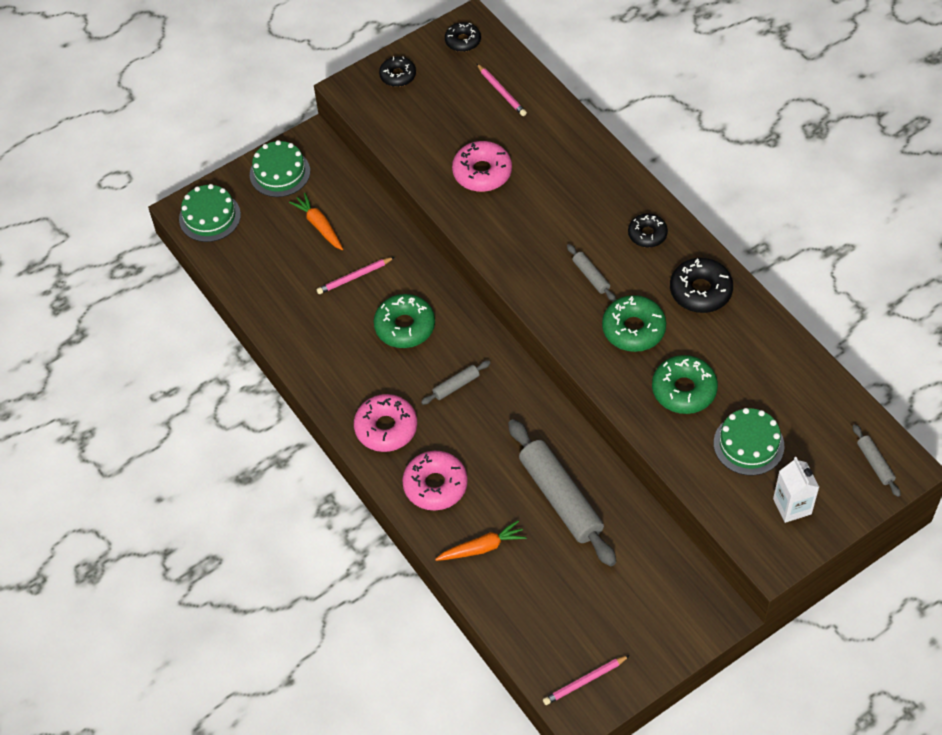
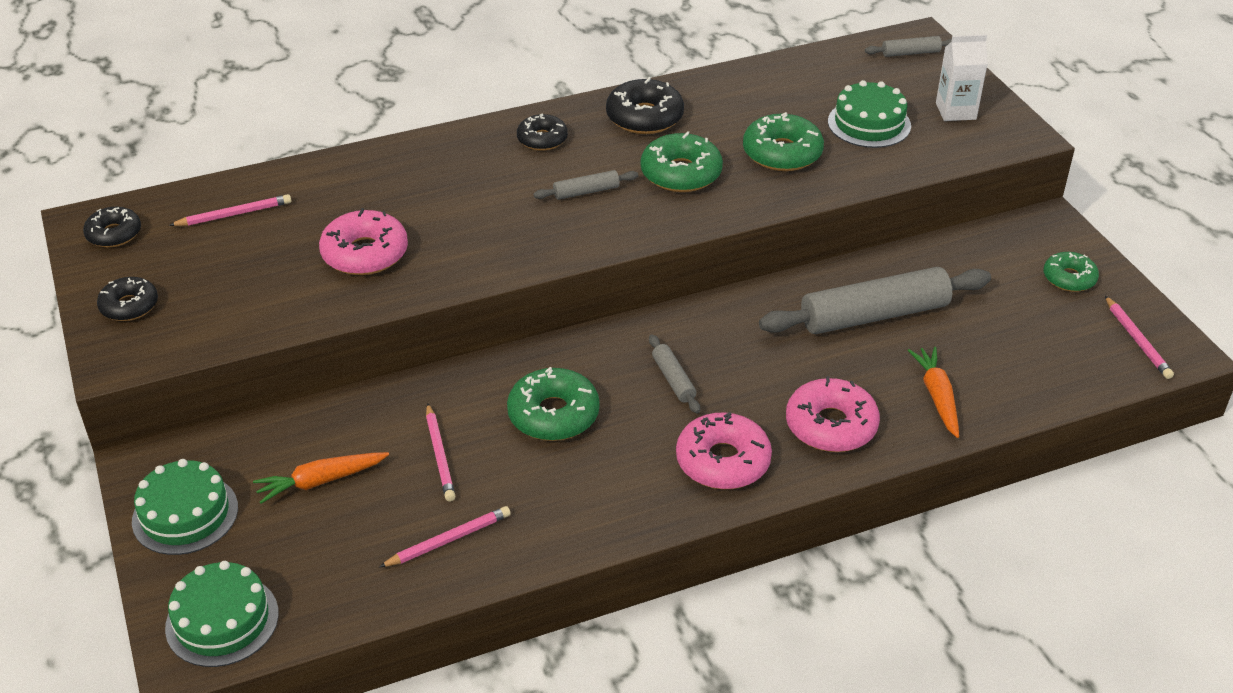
camera: 80 degrees left, 15 degrees down
(288, 301) = (449, 540): none -> pink pencil
(648, 630) = (1069, 278): none -> green donut

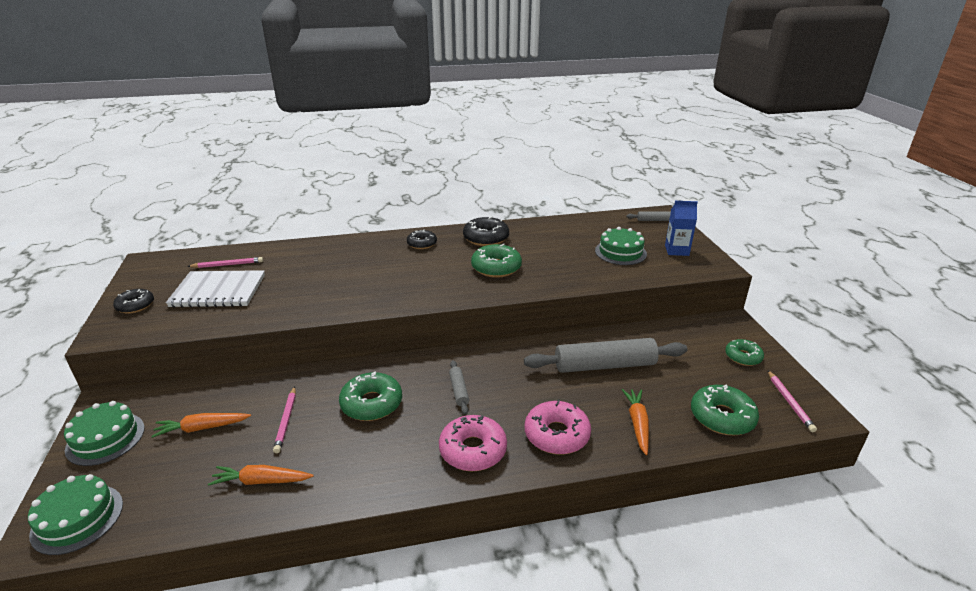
camera: 10 degrees right, 10 degrees down
(114, 234) = (156, 268): black donut -> none
(250, 265) = (218, 291): none -> white notebook
(365, 254) = (288, 292): pink donut -> none
(449, 540) = (261, 481): pink pencil -> orange carrot
(586, 192) = (435, 272): grey rolling pin -> none
(782, 153) = (562, 263): green donut -> green donut (722, 417)
(955, 111) = (676, 250): white carton -> blue carton

